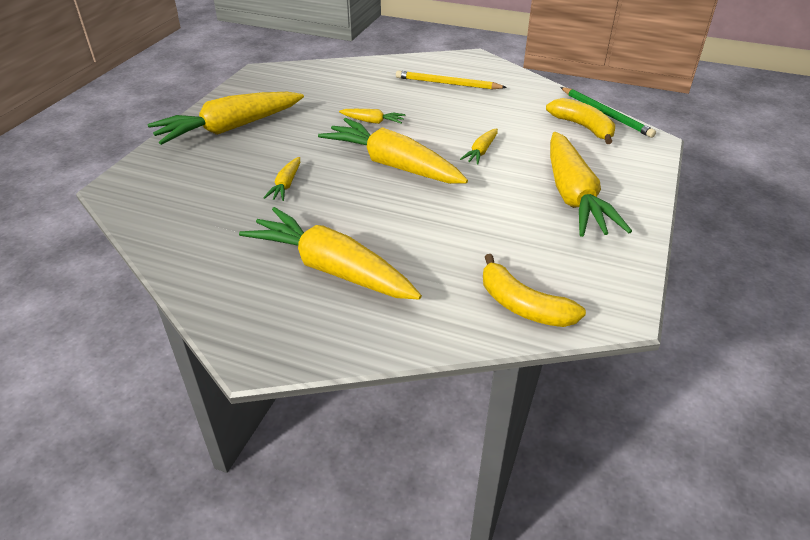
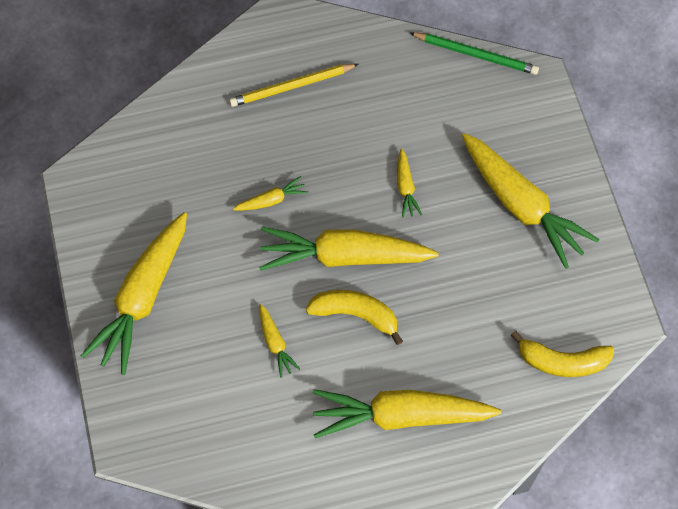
camera: 35 degrees left, 25 degrees up
(583, 127) = (468, 91): yellow banana -> yellow banana (355, 314)

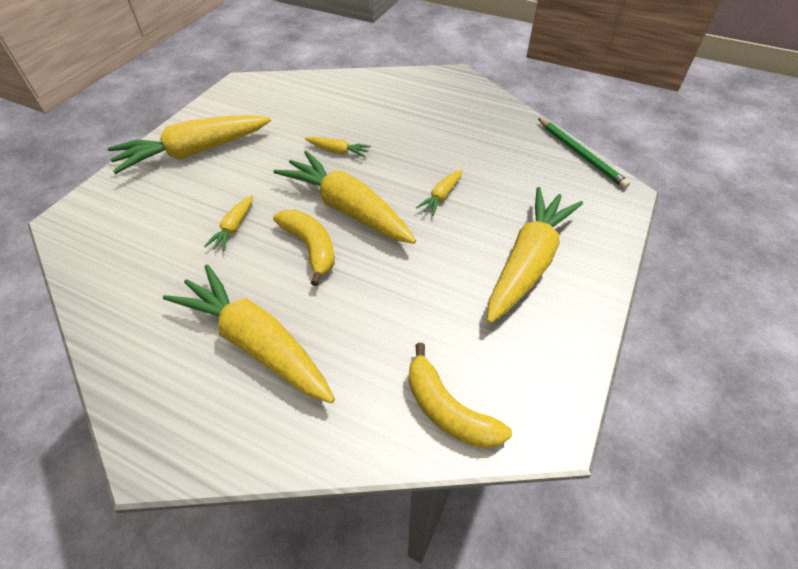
camera: 40 degrees right, 15 degrees down
(291, 87) = (423, 107): yellow pencil -> none
(521, 205) = (528, 262): yellow carrot -> yellow carrot turned 150 degrees counterclockwise

